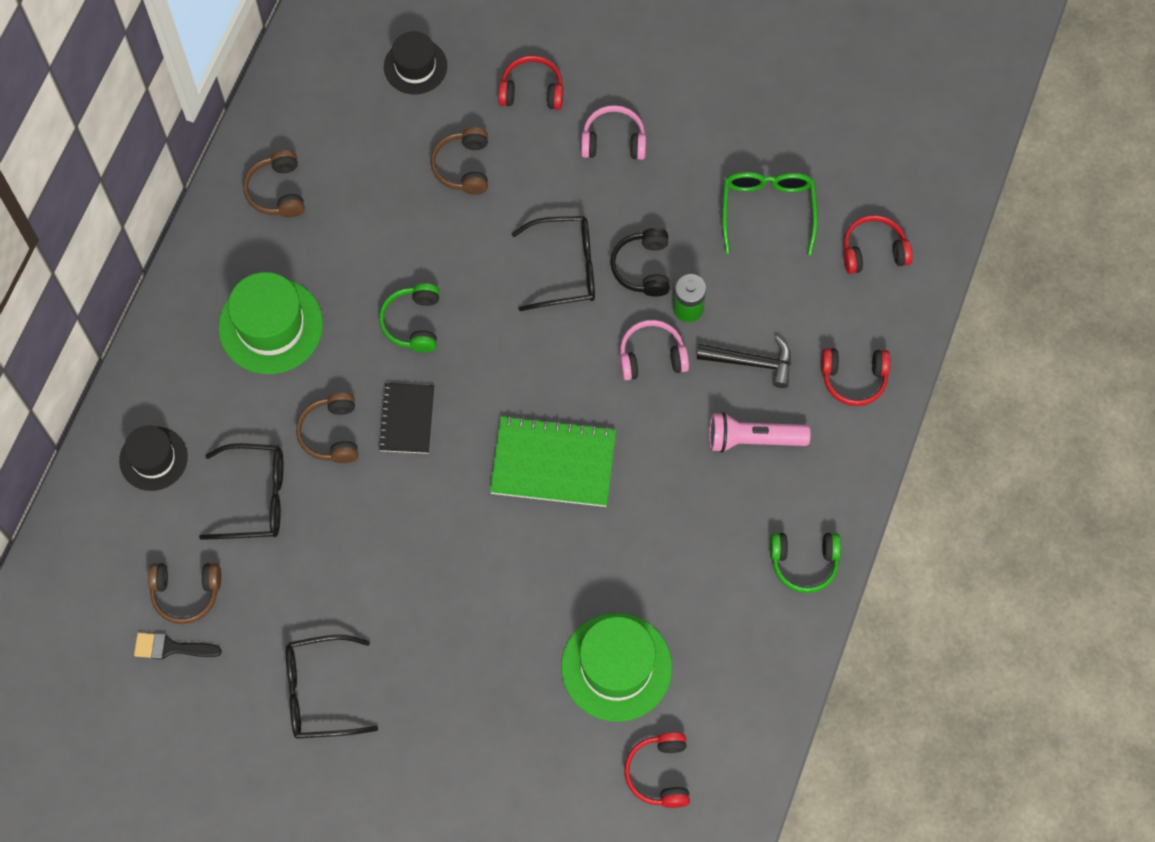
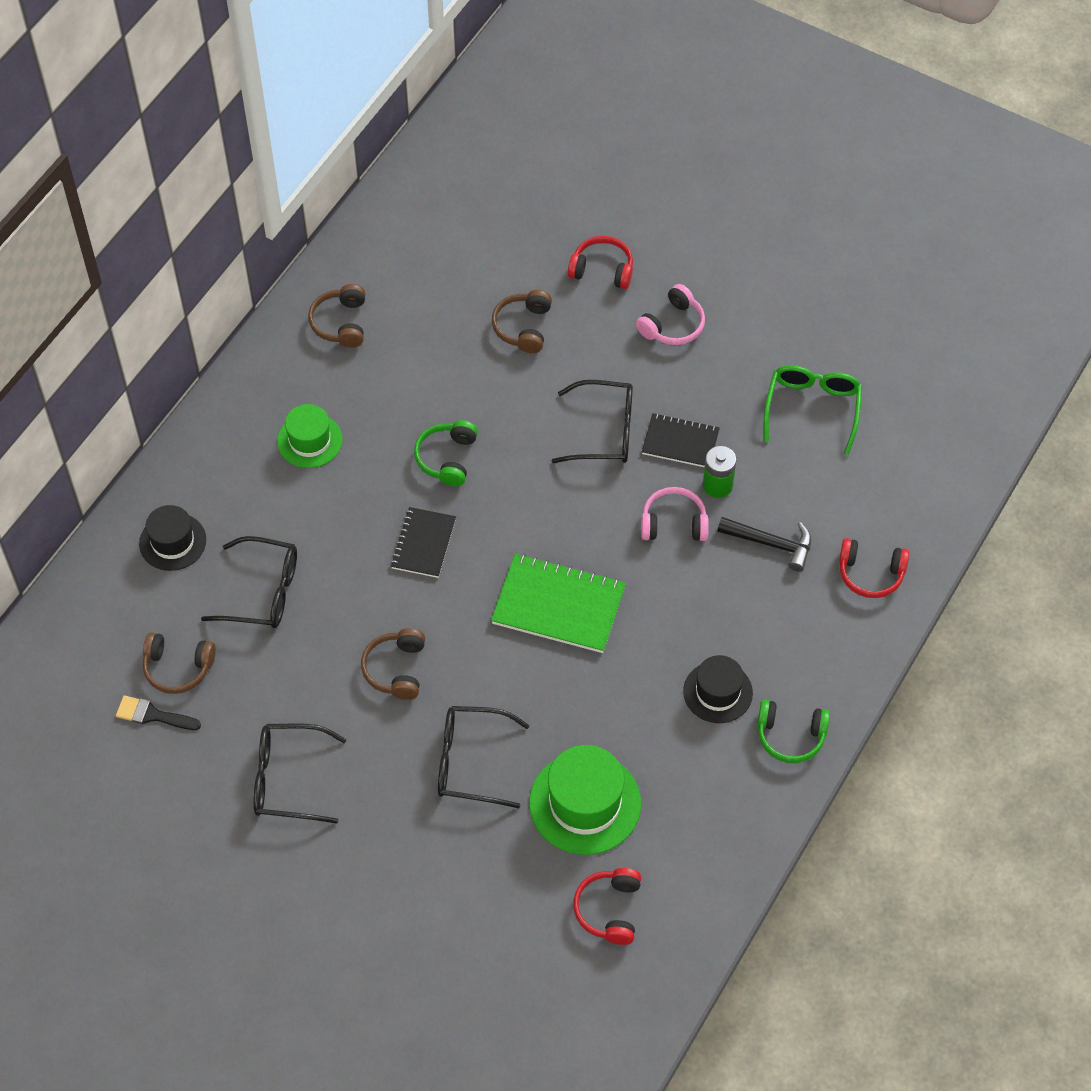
camera: 10 degrees right, 10 degrees down
(271, 326) = (309, 440): green hat -> green hat, size x0.64
(331, 433) = (348, 545): brown headphones -> brown headphones (396, 669)
(415, 66) = (494, 233): black hat -> black hat (718, 692)
(496, 643) = (470, 762): none -> black glasses
(613, 141) = (673, 325): pink headphones -> pink headphones turned 120 degrees clockwise
(643, 268) = (680, 442): black headphones -> black notebook
(753, 439) = (760, 614): pink flashlight -> none
(873, 251) = (910, 461): red headphones -> none

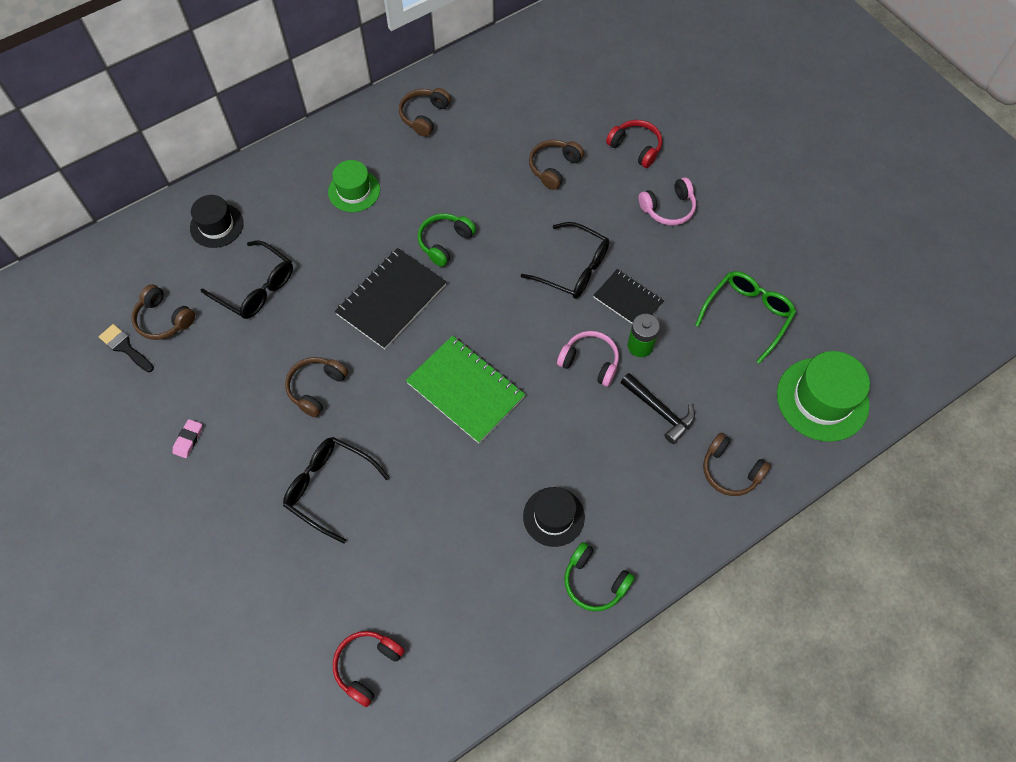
camera: 25 degrees right, 5 degrees up
(288, 779) = (188, 440): black glasses -> pink eraser
(423, 544) = (391, 300): black notebook -> black notebook, size x1.62
(585, 803) = (398, 563): green hat -> green hat (822, 399)
(870, 574) = (730, 470): red headphones -> brown headphones

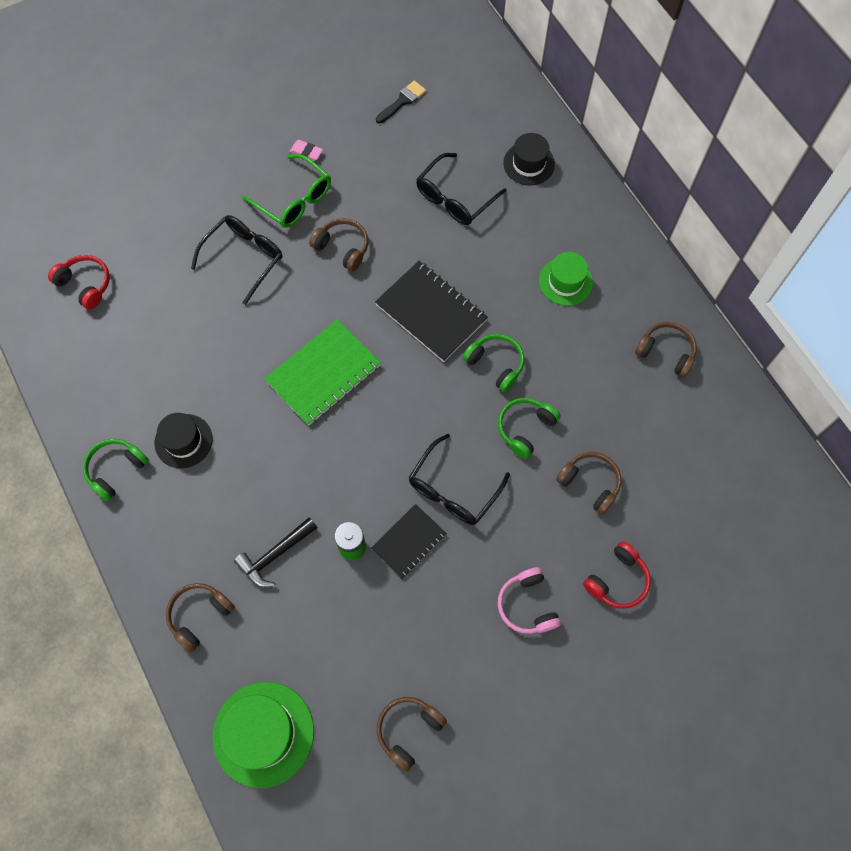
camera: 95 degrees right, 5 degrees up
(164, 319) = (428, 128): brown headphones -> brown headphones (409, 730)
(507, 216) = (525, 428): none -> green headphones
(590, 362) = (339, 493): pink headphones -> none
(747, 315) = (377, 671): green glasses -> green glasses (294, 200)

